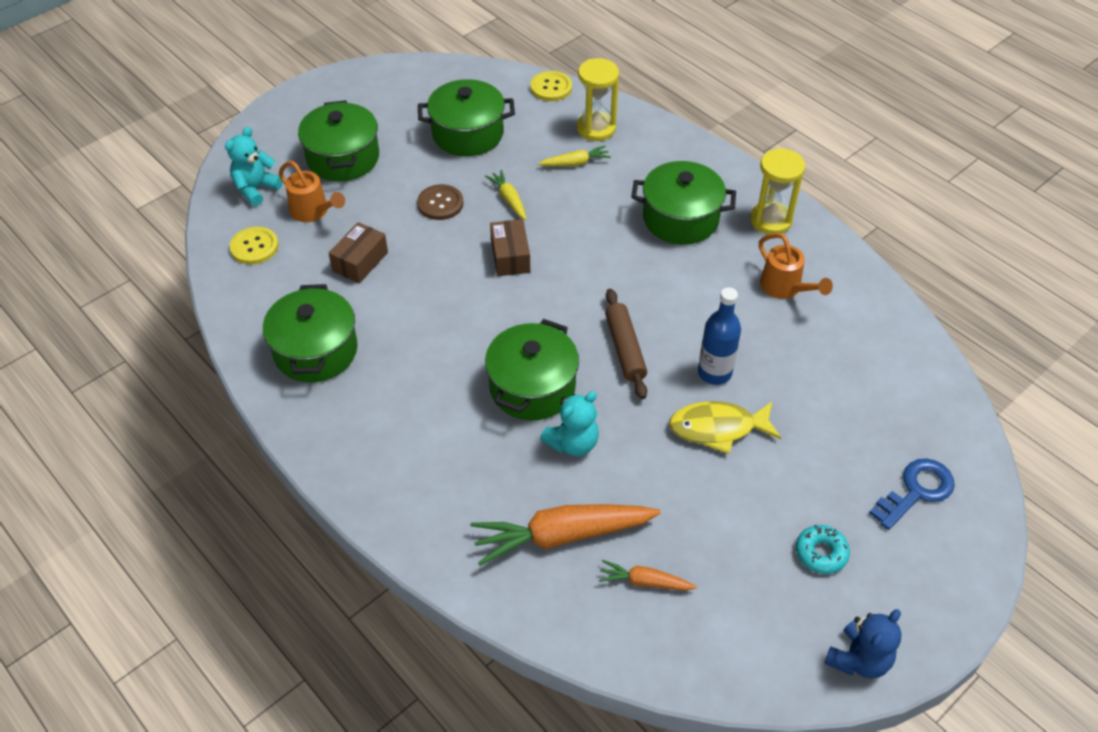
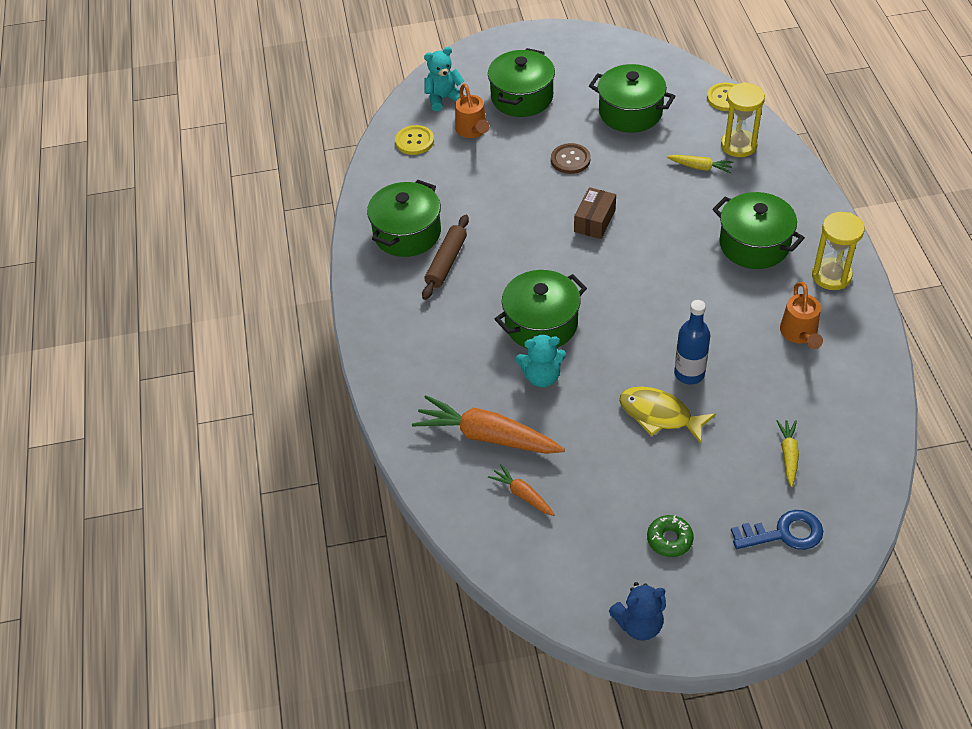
camera: 35 degrees right, 0 degrees up
(360, 262) = (481, 181): brown box -> none
(509, 200) = (625, 176): yellow carrot -> yellow carrot (788, 455)
(625, 349) = (632, 326): brown rolling pin -> brown rolling pin (446, 262)
(821, 553) = (669, 539): turquoise donut -> green donut

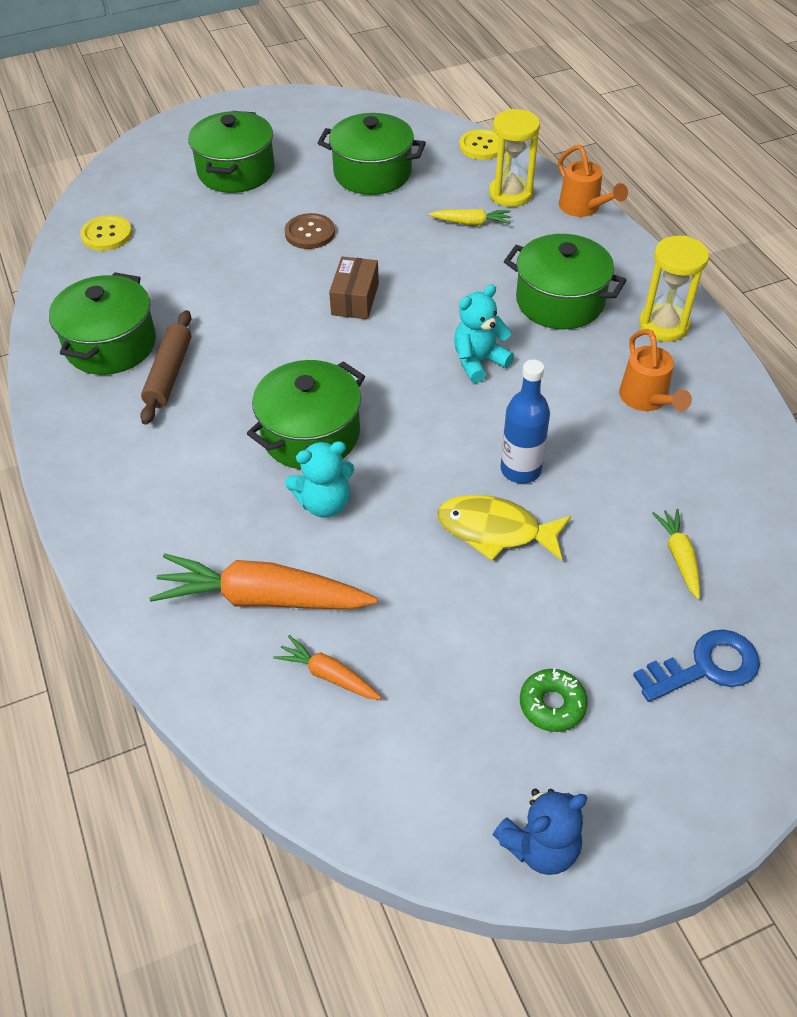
camera: 15 degrees left, 0 degrees up
(443, 98) = (138, 183): turquoise teddy bear -> turquoise teddy bear (479, 361)
(472, 130) = (180, 214): orange watering can -> orange watering can (583, 208)

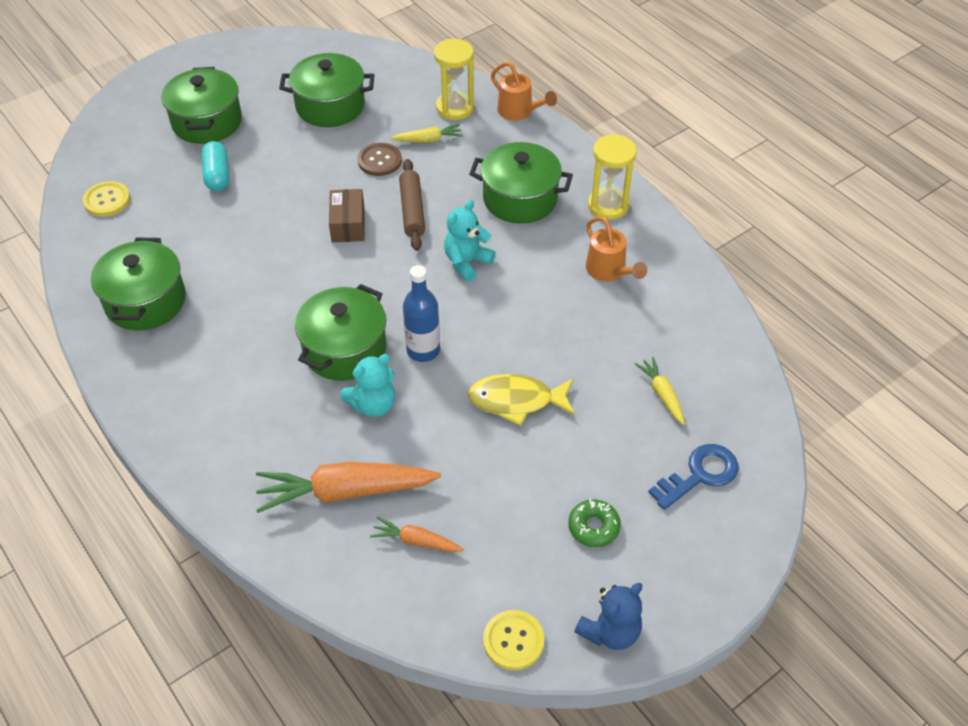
camera: 15 degrees left, 0 degrees up
(169, 374) = (206, 318): brown rolling pin -> brown rolling pin (412, 210)
(229, 226) = (217, 175): none -> turquoise capsule
(310, 233) = (291, 170): brown button -> brown button (379, 161)
(482, 146) = (419, 66): yellow button -> yellow button (513, 641)
(520, 469) = (524, 347): blue bottle -> blue bottle (423, 350)

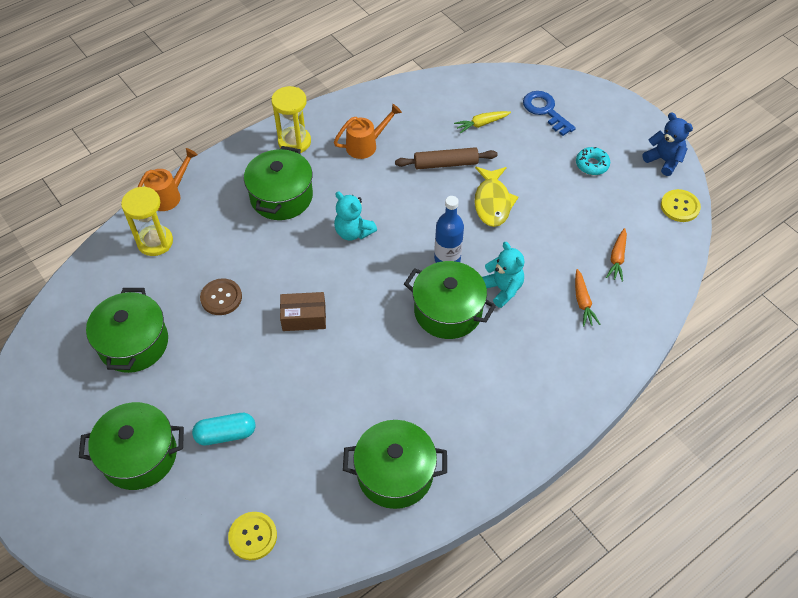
camera: 90 degrees left, 5 degrees up
(346, 492) = (582, 301): orange carrot -> orange carrot, size x0.50
(412, 210) = (289, 271): brown rolling pin -> brown rolling pin (446, 164)
(428, 140) = (197, 261): yellow carrot -> none
(593, 527) = (592, 164): green donut -> turquoise donut

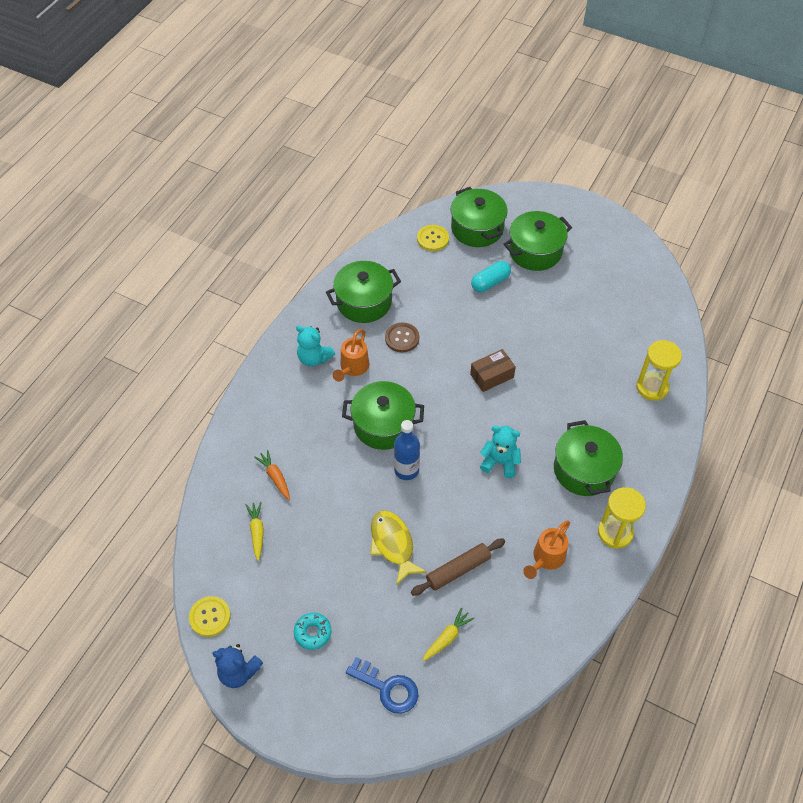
camera: 155 degrees right, 0 degrees up
(133, 343) = (599, 311): green pot -> green pot (477, 228)
(169, 195) = (678, 431): orange watering can -> orange watering can (353, 368)
(221, 298) = (564, 366): brown button -> brown button (402, 338)
(502, 289) = (347, 461): turquoise teddy bear -> turquoise teddy bear (314, 358)
(617, 258) = (257, 532): orange carrot -> yellow carrot

